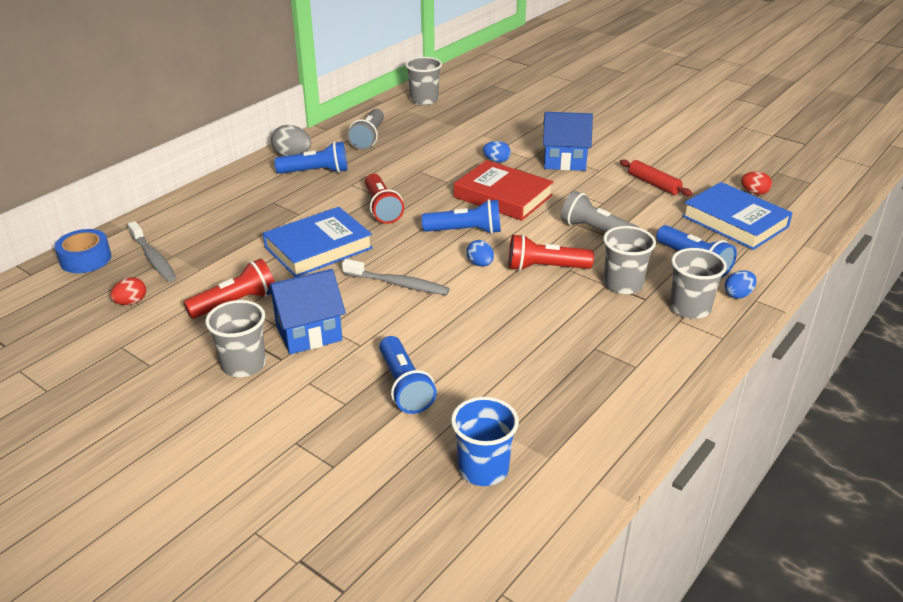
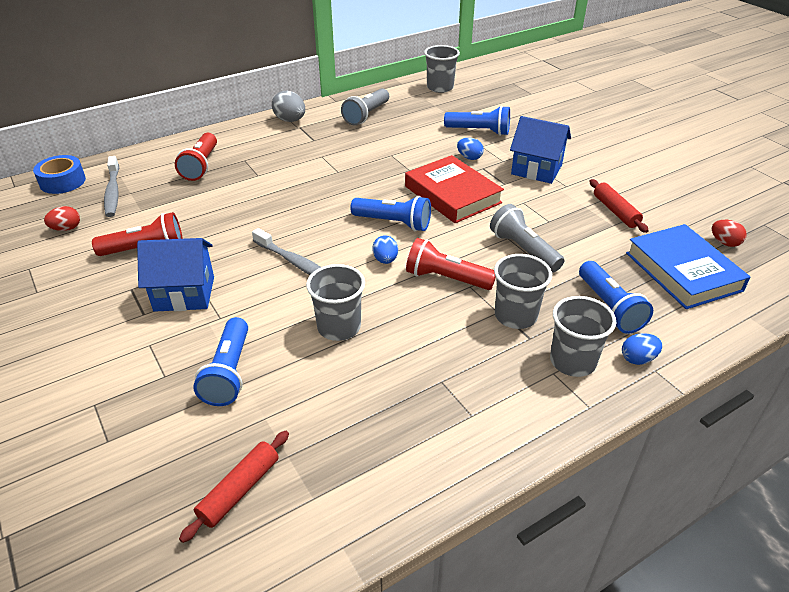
camera: 20 degrees right, 5 degrees up
(243, 364) = (108, 311): grey cup -> grey cup (339, 327)
(316, 172) = (299, 139): blue flashlight -> blue flashlight (479, 131)
(318, 248) = (251, 211): blue book -> none
(382, 208) = (332, 184): red flashlight -> red flashlight (201, 166)
(483, 469) = (239, 490): blue cup -> red rolling pin

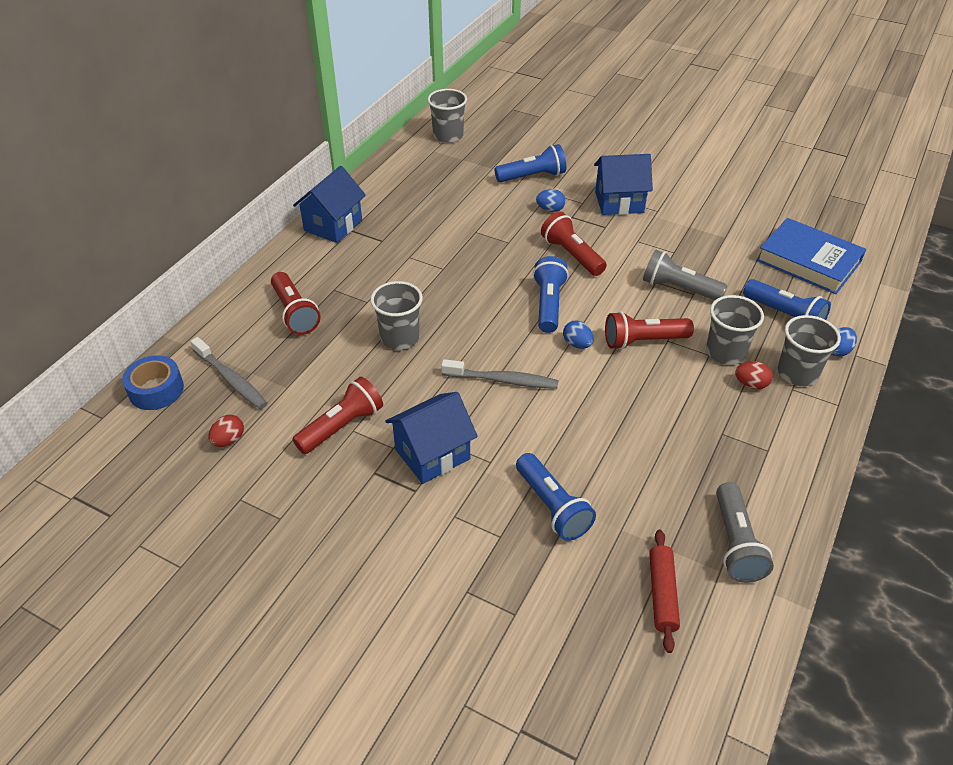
camera: 30 degrees left, 5 degrees up
(290, 120) = (333, 225): grey egg -> blue house
(339, 327) = (600, 424): grey cup -> grey cup (400, 338)
(366, 115) = (406, 193): grey flashlight -> grey flashlight (735, 543)
(393, 223) = (548, 304): blue flashlight -> blue flashlight turned 75 degrees counterclockwise
(452, 194) = (572, 255): red book -> red flashlight
(615, 211) = (716, 222): red rolling pin -> none
(724, 242) = (816, 222): red egg -> red egg (751, 384)

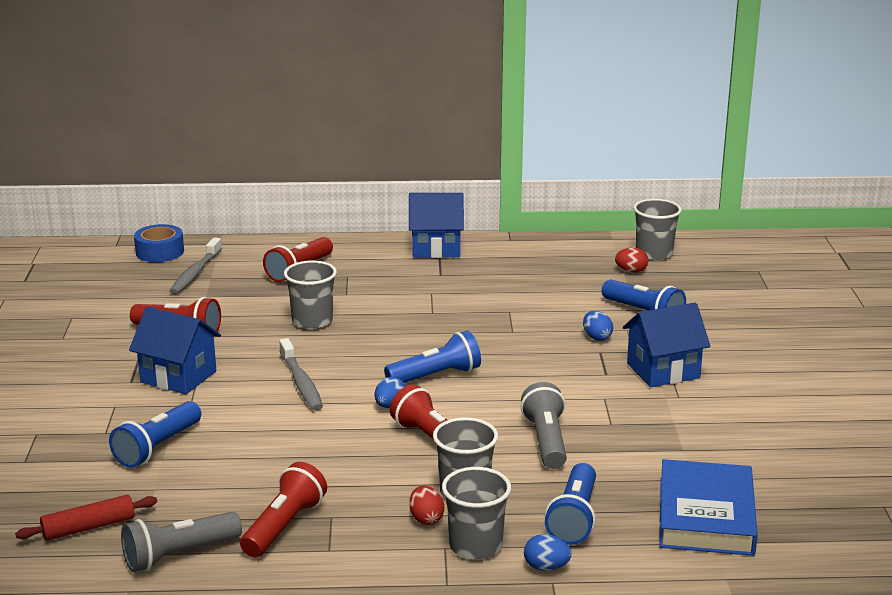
camera: 60 degrees right, 20 degrees down
(229, 440) = (128, 294): red egg -> red egg (631, 271)
(572, 255) = (531, 368): red flashlight -> red flashlight (284, 526)
(619, 202) = (663, 371): blue house -> blue house turned 75 degrees counterclockwise

